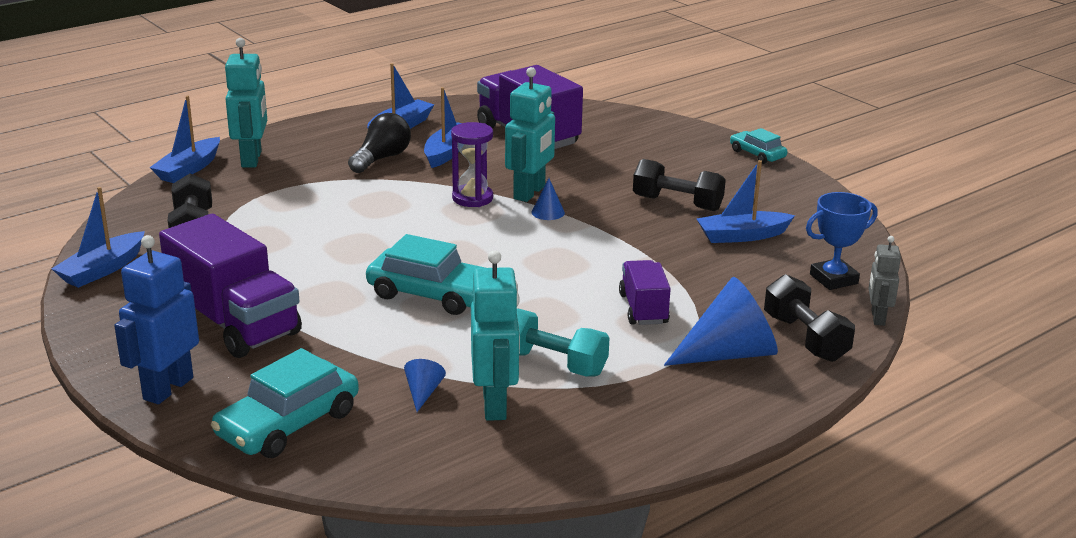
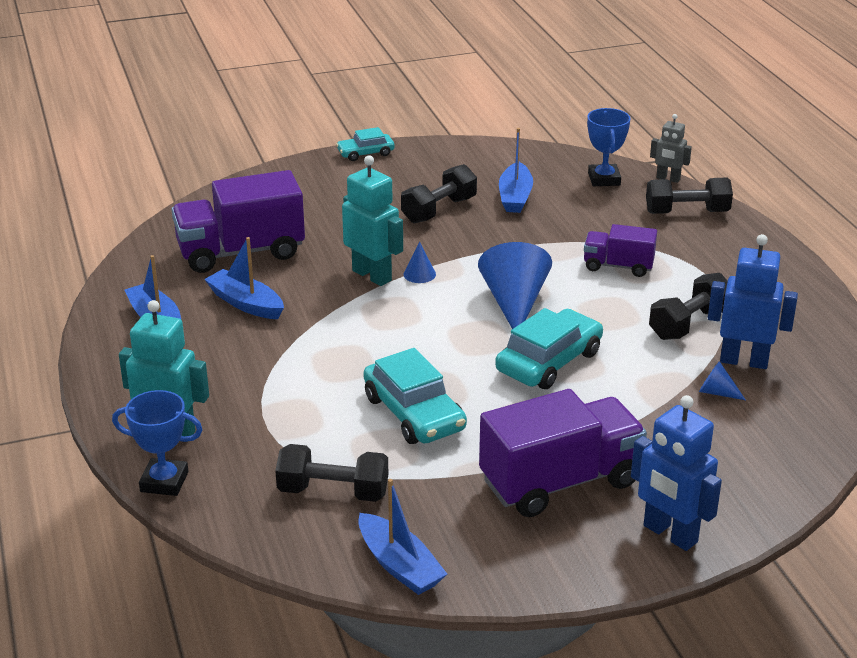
camera: 70 degrees left, 5 degrees up
(189, 169) = (164, 482): blue boat -> blue trophy
(288, 424) = (748, 469): turquoise car -> turquoise car (414, 413)
(381, 158) = (232, 345): black light bulb -> none
(472, 198) = (365, 308): purple hourglass -> none
(495, 404) = (744, 361): turquoise robot -> blue robot
(551, 363) = (689, 324): turquoise dumbbell -> black dumbbell
(729, 354) = (699, 247): blue cone -> blue cone (514, 303)

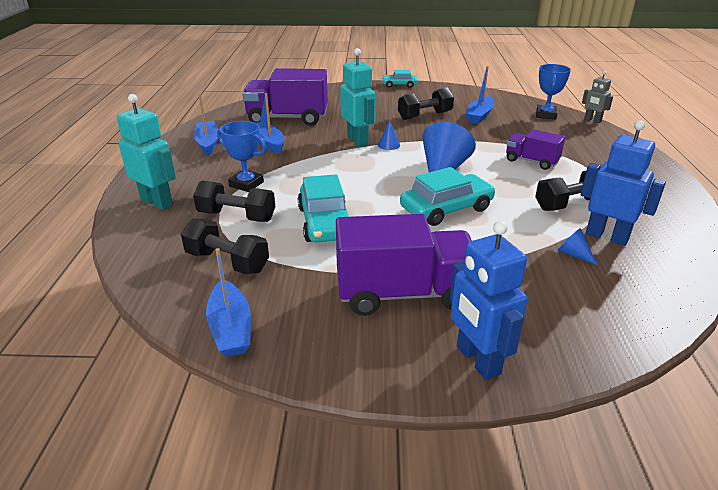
camera: 20 degrees right, 0 degrees up
(164, 482) = (124, 231): blue trophy -> blue trophy (246, 184)
(687, 212) = (598, 139): black dumbbell -> black dumbbell (236, 216)

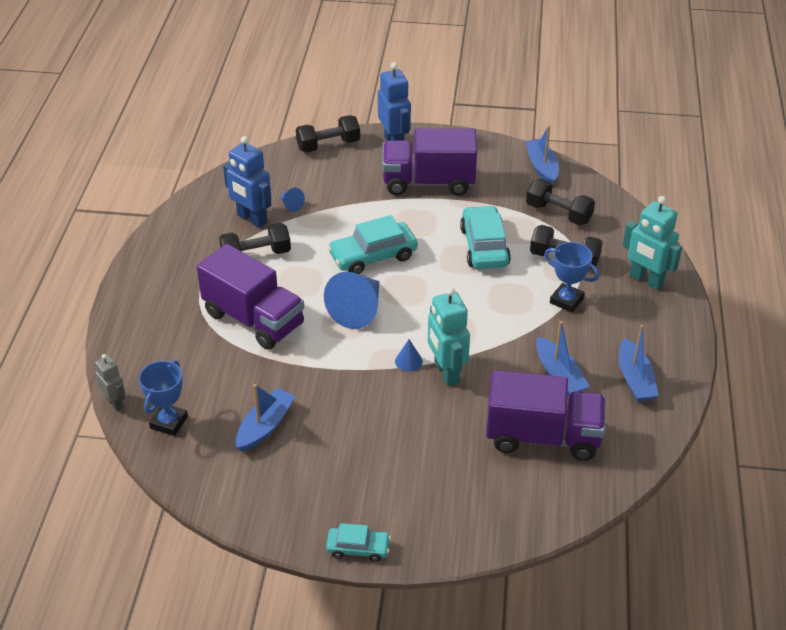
camera: 175 degrees left, 10 degrees up
(425, 116) = (343, 432): black dumbbell -> black dumbbell (328, 145)
(531, 161) = (254, 319): purple truck -> purple truck, size x1.82

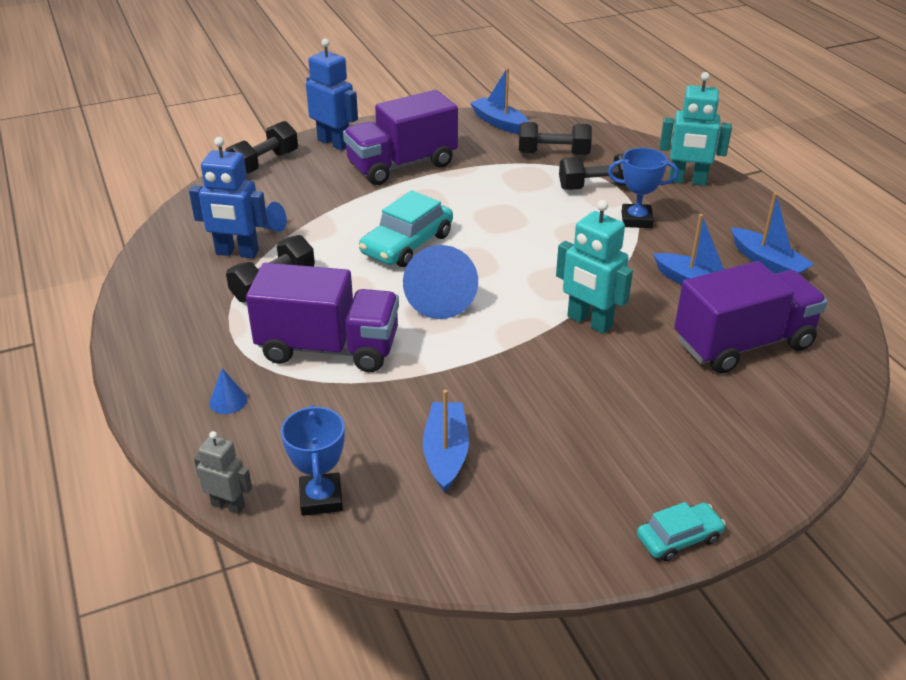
camera: 30 degrees left, 5 degrees down
(408, 361) = (540, 326): blue cone -> blue cone (228, 401)
(484, 246) = (512, 201): turquoise car -> none

